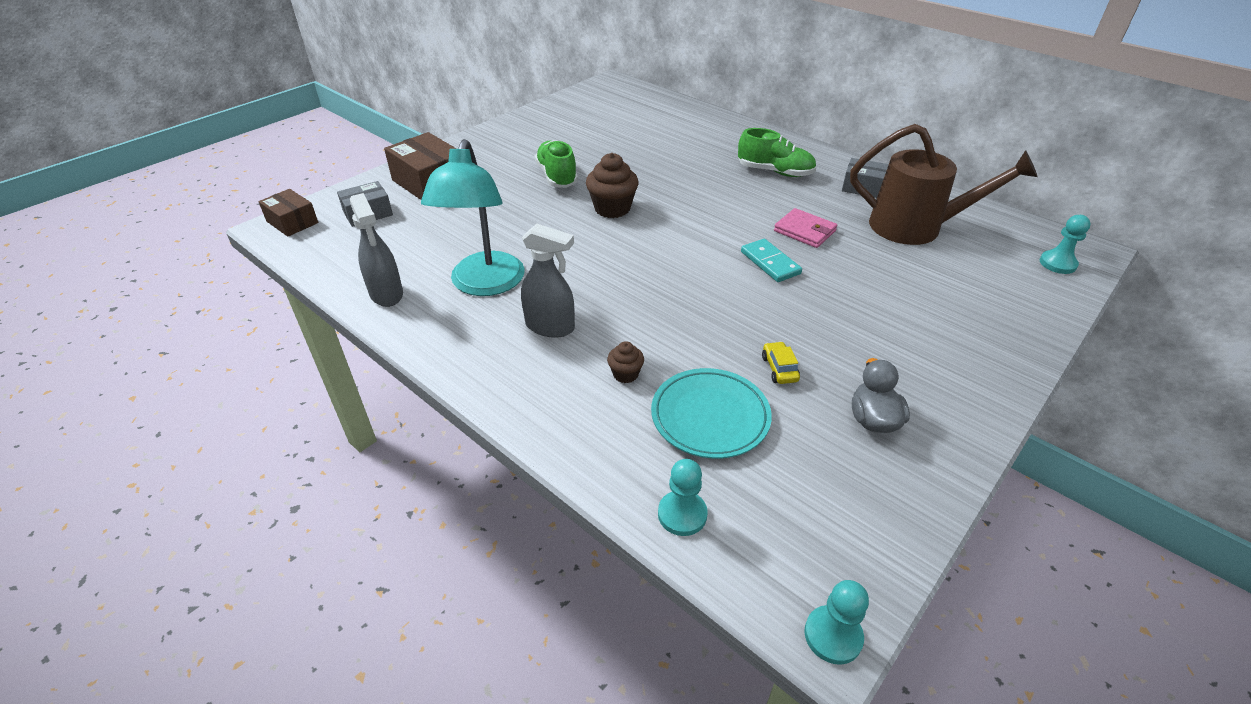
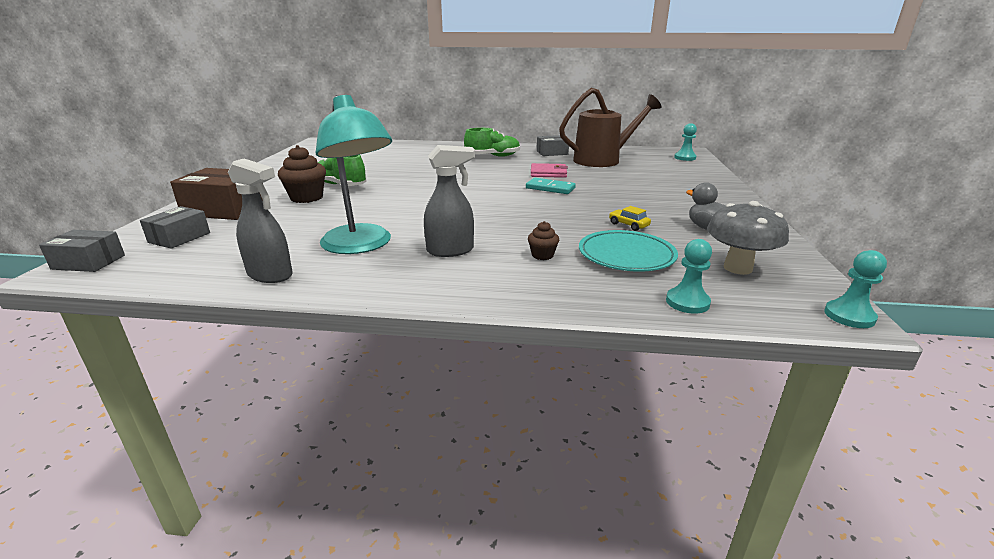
camera: 35 degrees left, 15 degrees down
(292, 222) = (89, 262): brown box -> grey box
(612, 208) = (408, 190): brown cupcake -> brown cupcake (306, 198)
(810, 499) = (737, 268): none -> grey mushroom

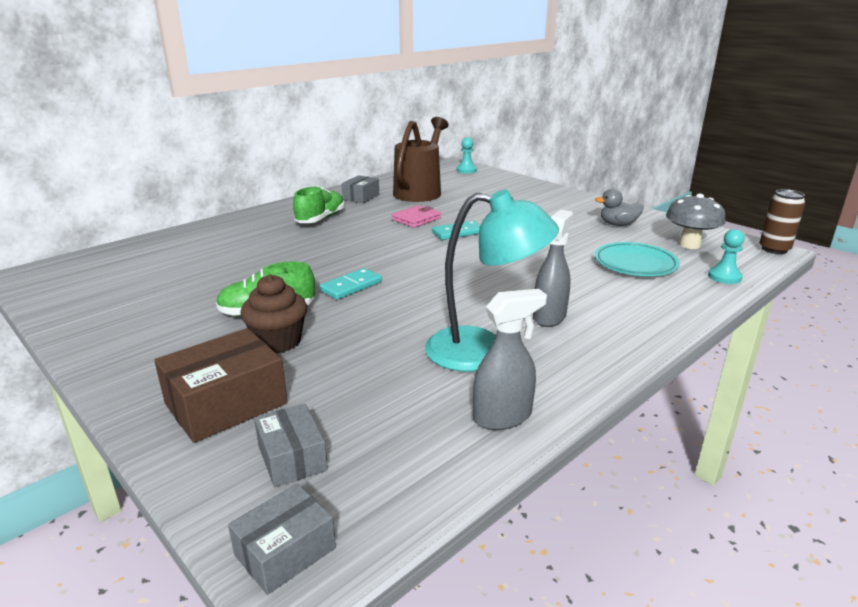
camera: 50 degrees left, 0 degrees up
(404, 190) = (351, 286): none -> turquoise domino
(542, 255) = (602, 288): brown cupcake -> none
(628, 225) = (580, 241): yellow car -> none
(849, 316) = (774, 249): turquoise pawn -> brown can

